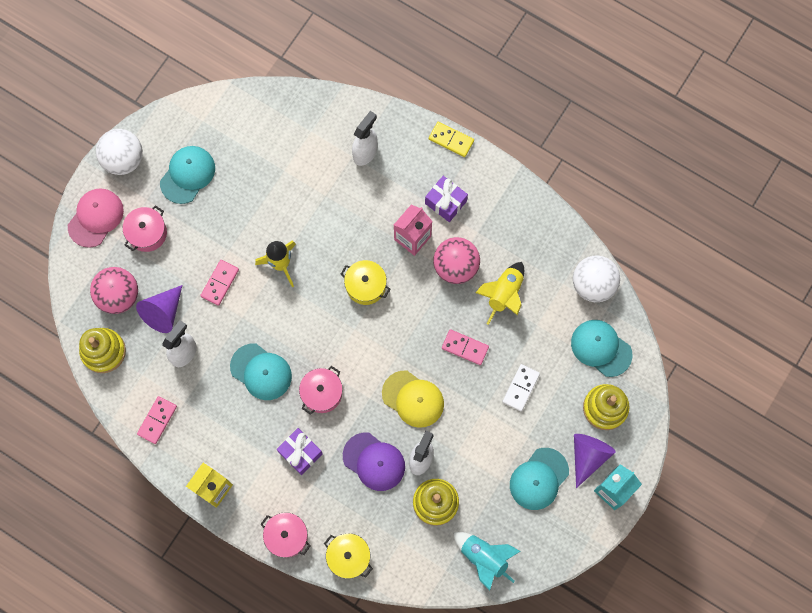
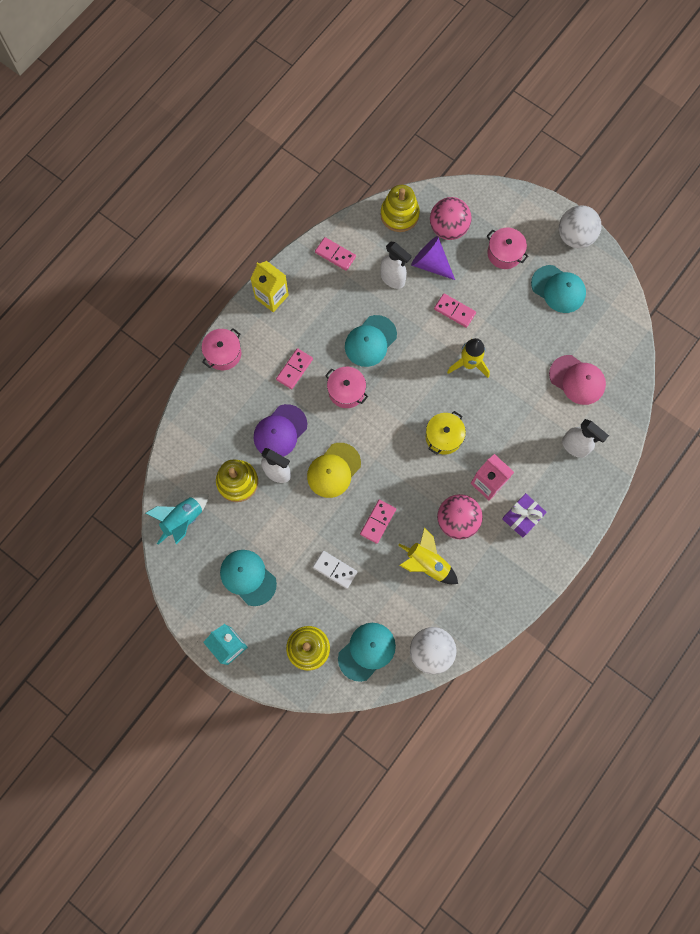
camera: 95 degrees right, 0 degrees up
(96, 218) = (521, 212): pink cap -> pink cap (577, 380)
(300, 453) = (294, 369): purple gift -> pink domino
(349, 557) = (199, 403): yellow pot -> none
(451, 140) = (585, 528): yellow domino -> none
(588, 456) = (264, 626): purple cone -> none

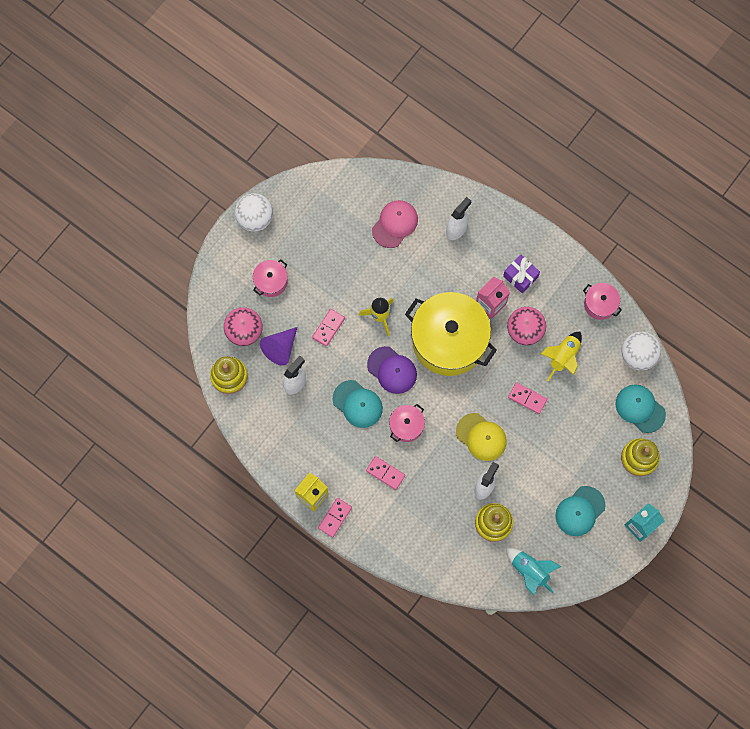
camera: 90 degrees left, 0 degrees up
(223, 353) = (370, 539): pink pot -> pink pot (600, 304)
(280, 431) = (445, 485): purple cap -> purple cap (392, 370)
(335, 255) = (270, 436): pink domino -> pink domino (335, 517)
(335, 570) = (571, 435): white domino -> none
(443, 437) = (449, 340): yellow pot -> yellow pot, size x2.24
(558, 289) = (307, 235): turquoise cap -> none

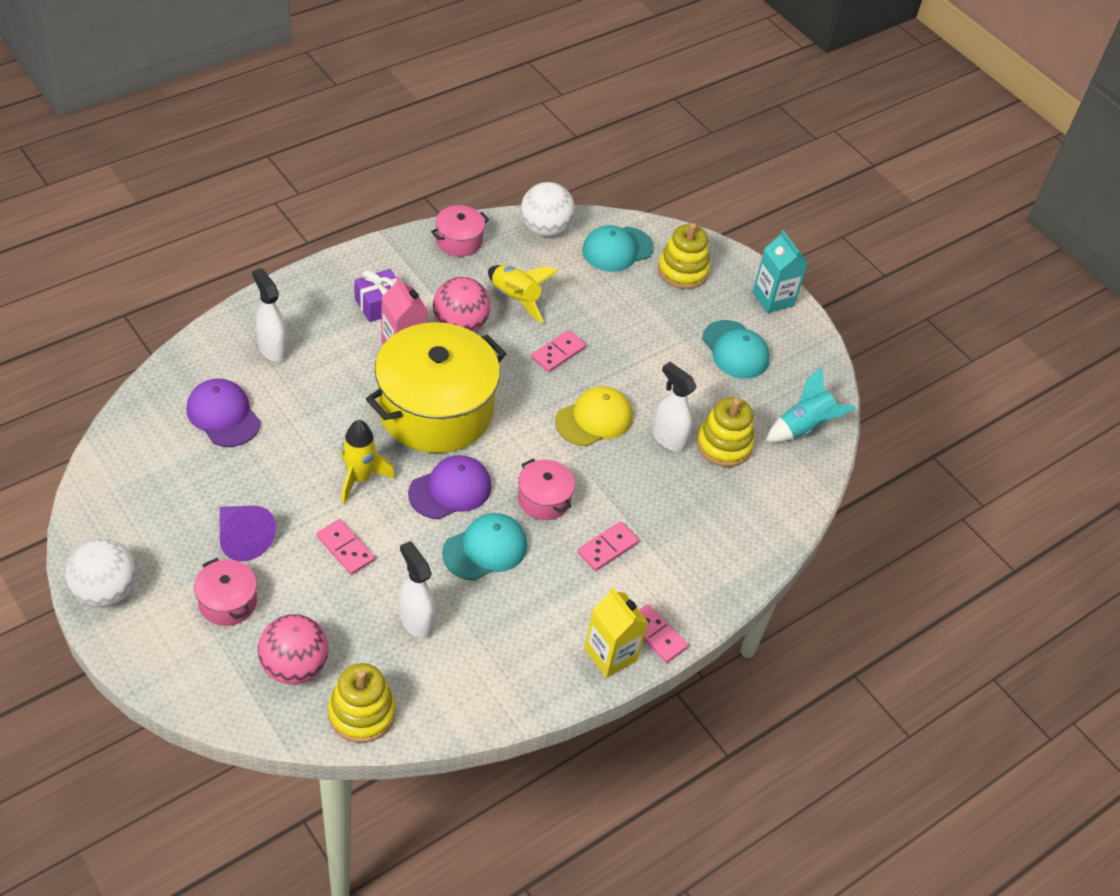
camera: 80 degrees left, 25 degrees down
(280, 348) = (348, 624): purple cone -> purple cone (242, 539)
(395, 224) = (223, 415): pink cap -> purple cap

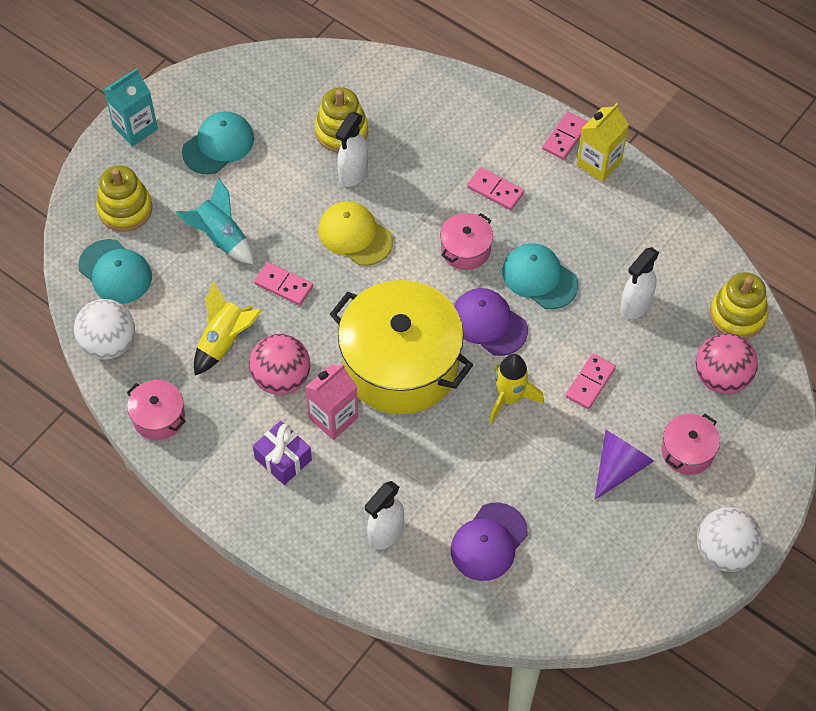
camera: 100 degrees left, 10 degrees up
(803, 427) = (294, 77): turquoise rocket -> turquoise rocket (221, 238)

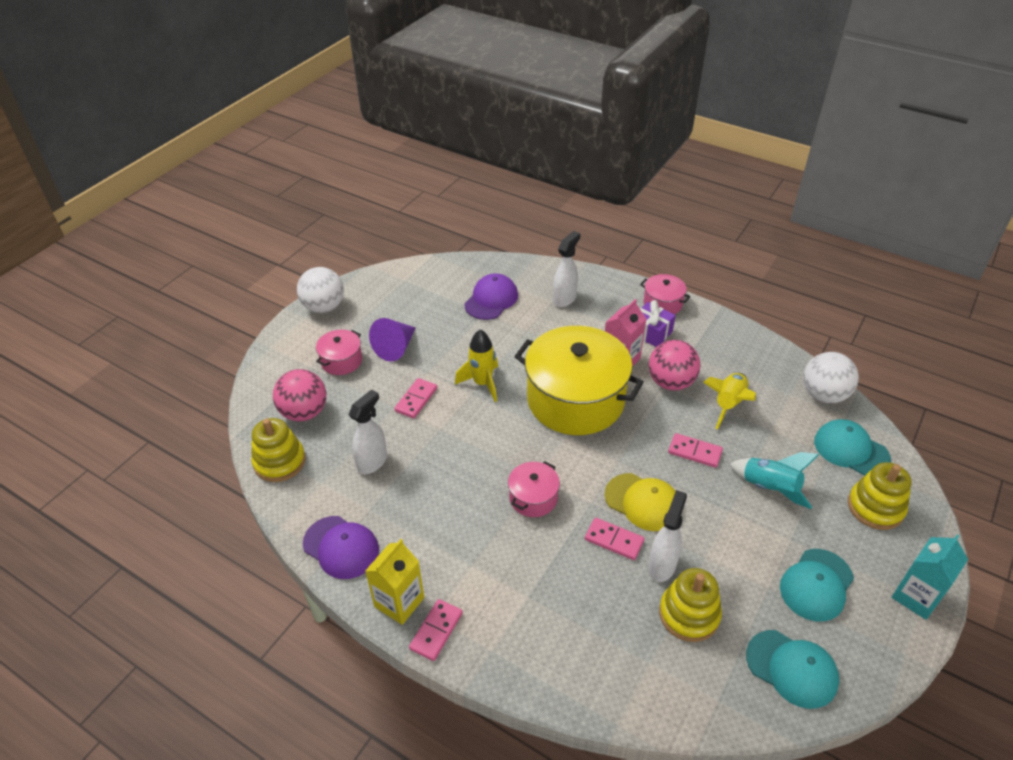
camera: 175 degrees right, 15 degrees down
(158, 417) = (756, 350): pink pot -> pink pot (662, 303)
(488, 323) = (505, 436): purple cap -> purple cap (341, 547)
(495, 190) = (510, 560): pink domino -> pink domino (614, 540)
(539, 278) = (461, 478): turquoise cap -> turquoise cap (792, 668)

